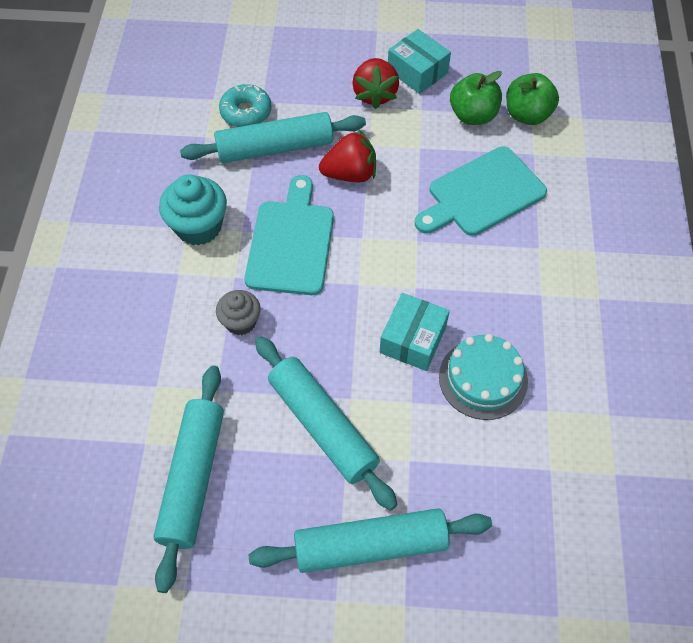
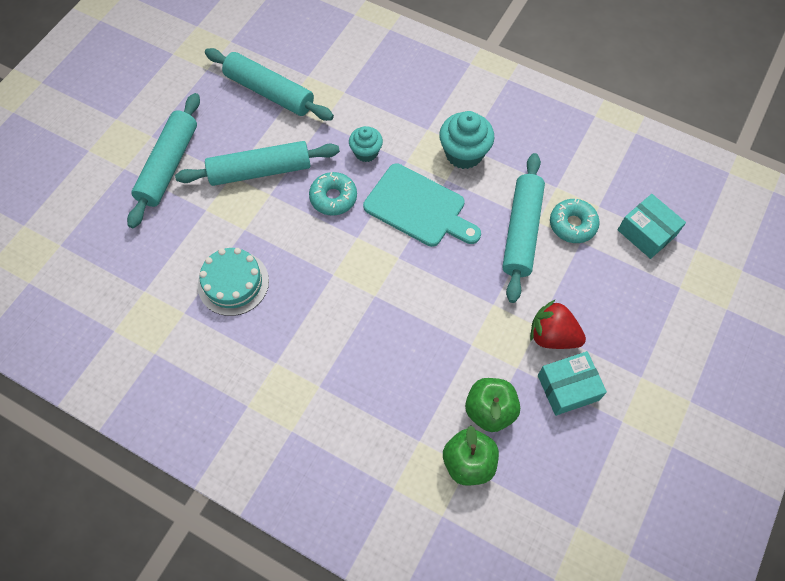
camera: 115 degrees right, 5 degrees up
(240, 322) = (366, 152): grey cupcake -> turquoise cupcake
(320, 328) = (333, 198): none -> turquoise donut
(350, 174) = (467, 276): red strawberry -> none
(413, 340) = (290, 252): turquoise box -> turquoise box (646, 233)
(482, 194) = (395, 370): turquoise cutting board -> none

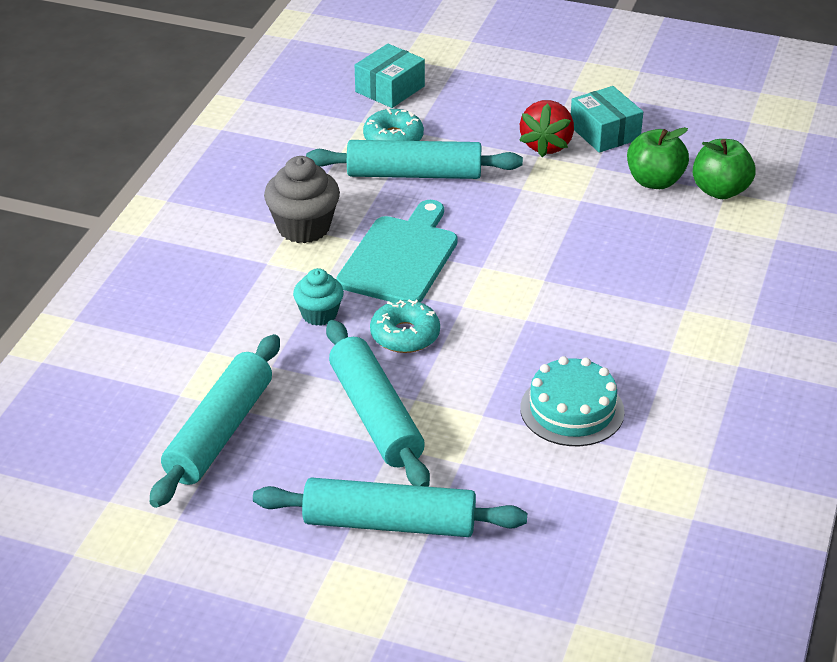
camera: 100 degrees left, 25 degrees down
(464, 153) = (303, 227): turquoise cupcake -> grey cupcake

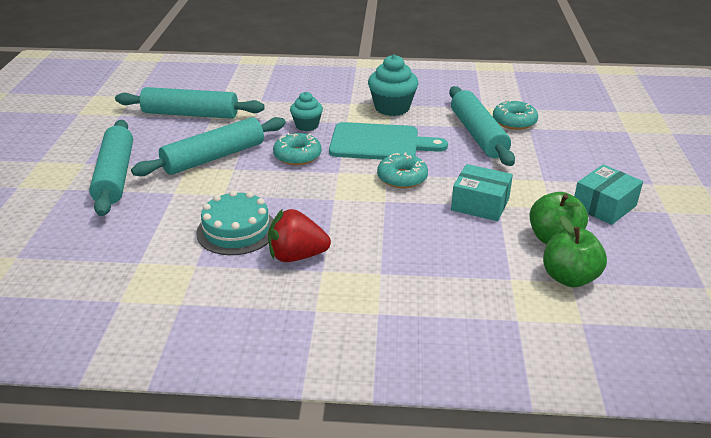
camera: 75 degrees right, 5 degrees down
(303, 227) = (392, 108): grey cupcake -> turquoise cupcake
(390, 89) = (573, 112): turquoise box -> turquoise box (480, 204)
(497, 256) = (402, 178): none -> turquoise donut
(546, 145) = (560, 181): red strawberry -> red strawberry (297, 256)

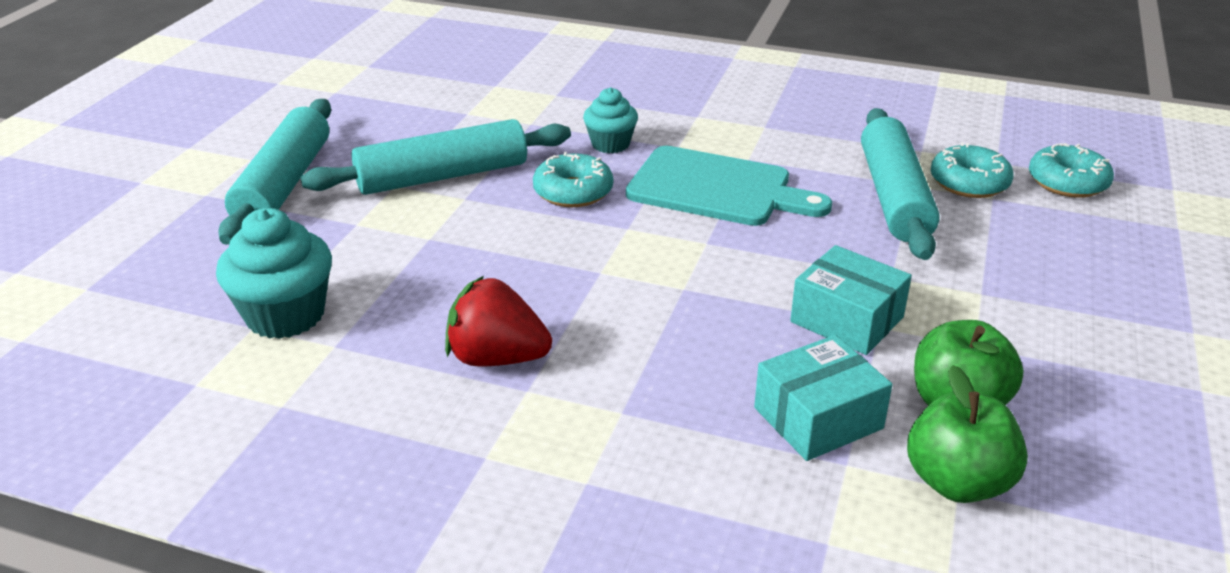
camera: 15 degrees right, 0 degrees up
(191, 114) = (439, 103): turquoise rolling pin -> none
(236, 230) = (422, 300): turquoise cake -> none
(392, 108) = (763, 132): turquoise cupcake -> turquoise cupcake (285, 315)
(402, 178) = (729, 253): turquoise donut -> turquoise donut (1067, 182)
(604, 206) = (1078, 359): turquoise box -> turquoise box (818, 418)

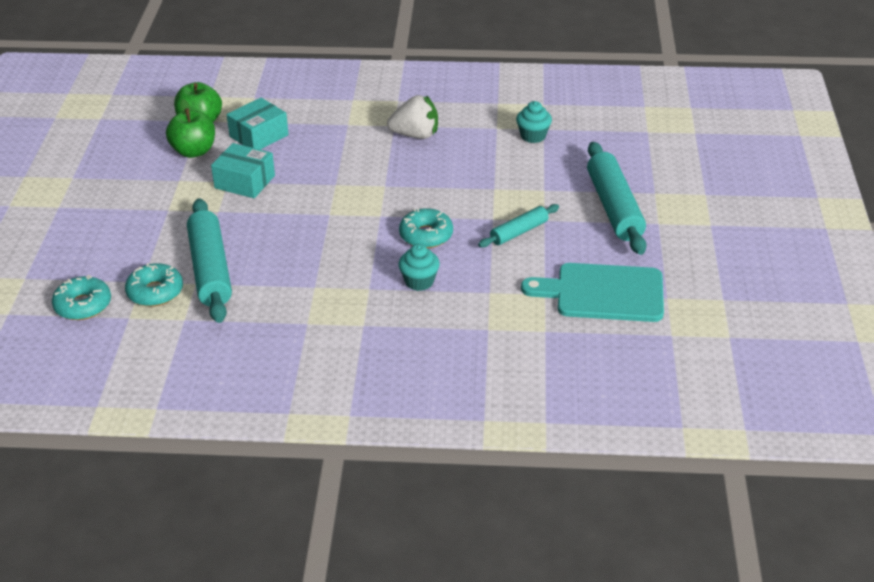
camera: 165 degrees right, 5 degrees up
(285, 315) = (533, 136): turquoise cupcake -> turquoise cupcake, size x0.63
(442, 176) = (519, 232): turquoise rolling pin -> turquoise rolling pin, size x0.55
(497, 358) = (415, 135): red strawberry -> white strawberry
(717, 188) = (331, 255): turquoise cutting board -> turquoise cutting board (603, 293)

